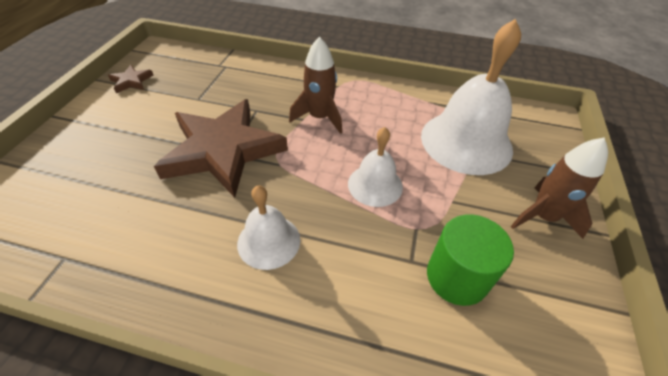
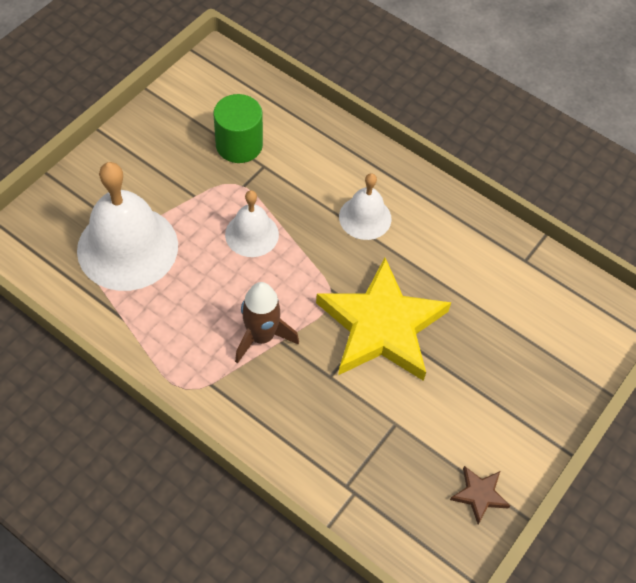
camera: 160 degrees left, 10 degrees up
(223, 150) = (382, 326): brown star -> yellow star
(543, 217) = (133, 158): brown rocket -> none

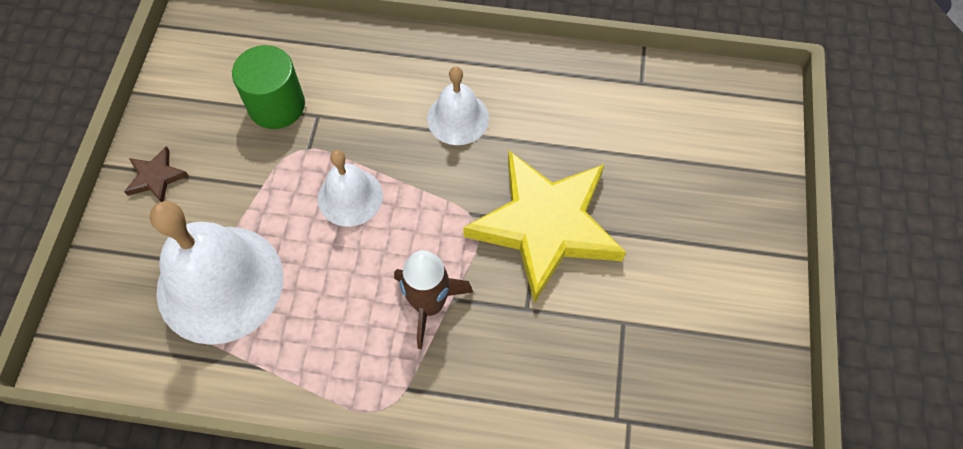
camera: 25 degrees left, 5 degrees up
(479, 495) = (749, 350): brown star -> brown star (156, 177)

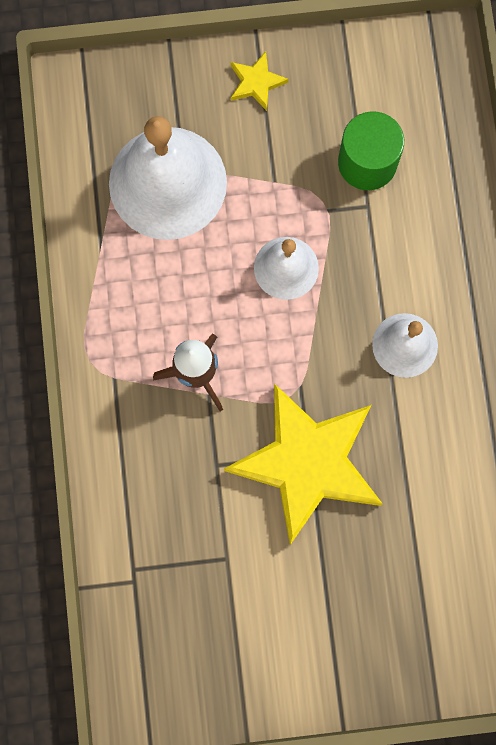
camera: 75 degrees right, 15 degrees up
(156, 177) = (256, 82): brown star -> yellow star

